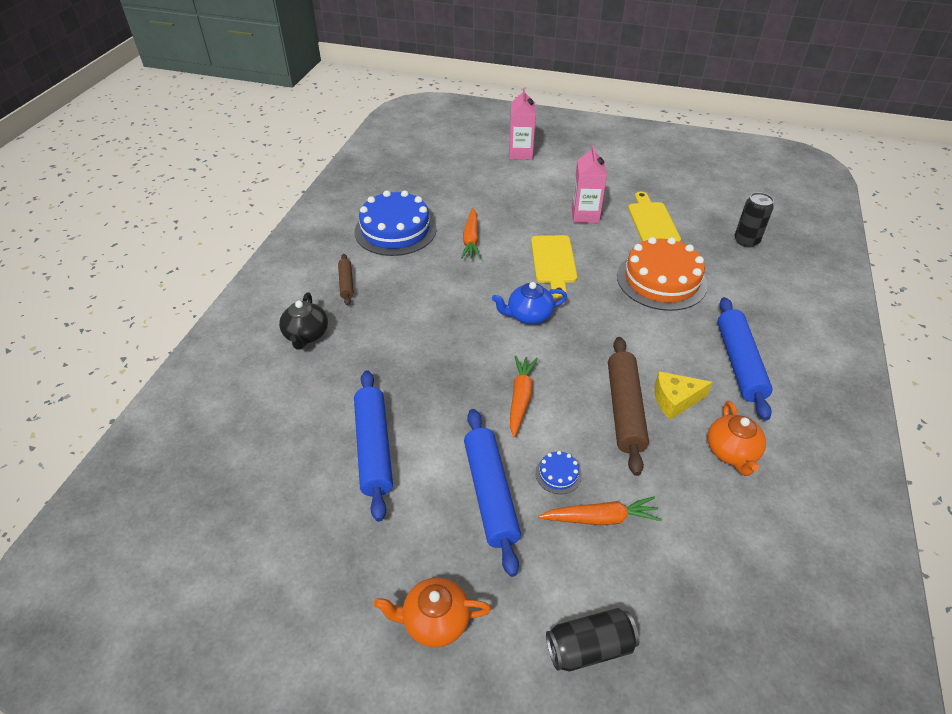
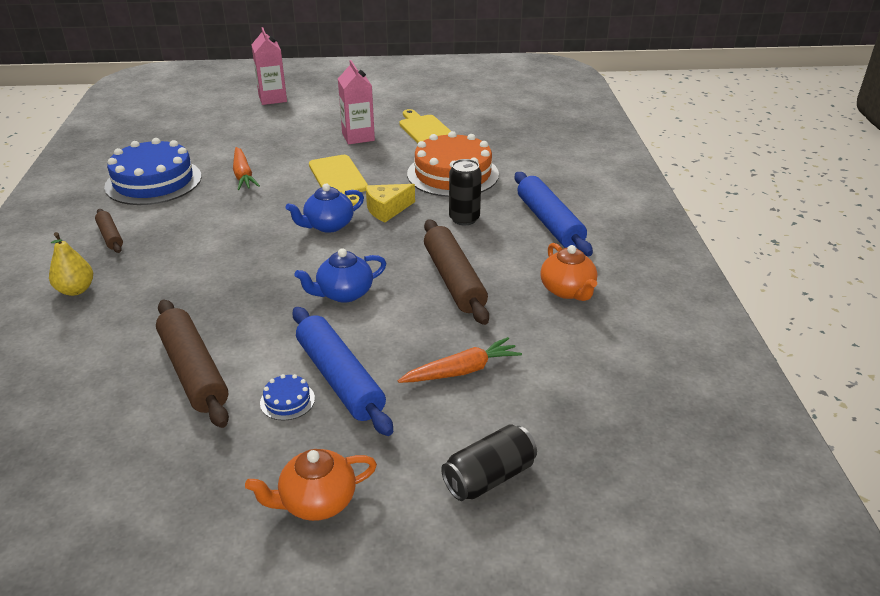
camera: 20 degrees left, 10 degrees down
(306, 335) = (76, 290): black teapot -> yellow pear
(374, 448) = (194, 371): blue rolling pin -> brown rolling pin
(520, 398) = (344, 293): orange carrot -> blue teapot
(558, 474) = (406, 346): blue cake -> blue cake (287, 400)
(675, 400) = (500, 262): yellow cheese -> yellow cheese (387, 209)
(746, 241) = (521, 131): black can -> black can (464, 219)

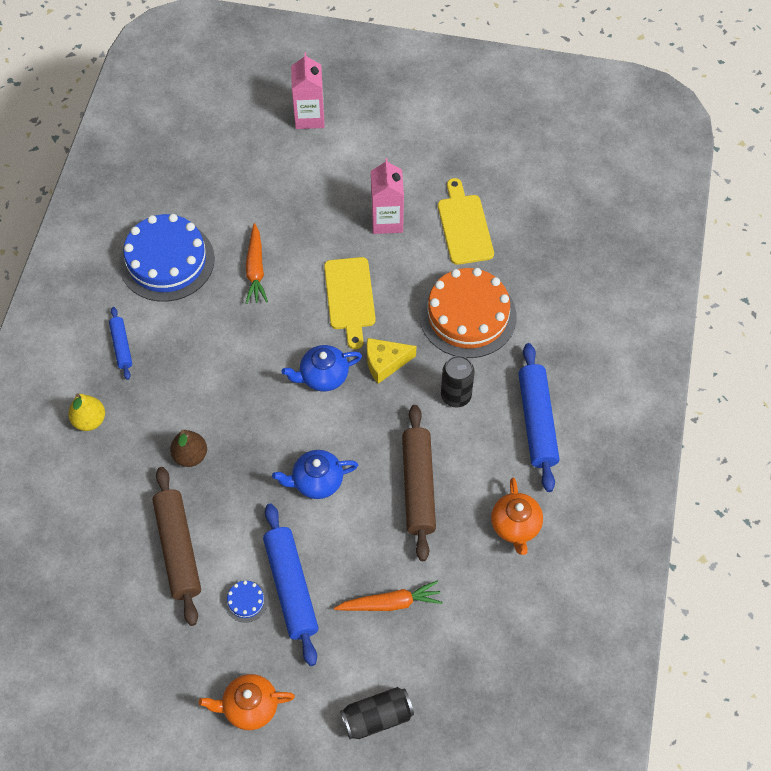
camera: 15 degrees right, 25 degrees up
(110, 236) = (121, 346): brown rolling pin -> blue rolling pin
(197, 297) = (190, 456): none -> brown pear

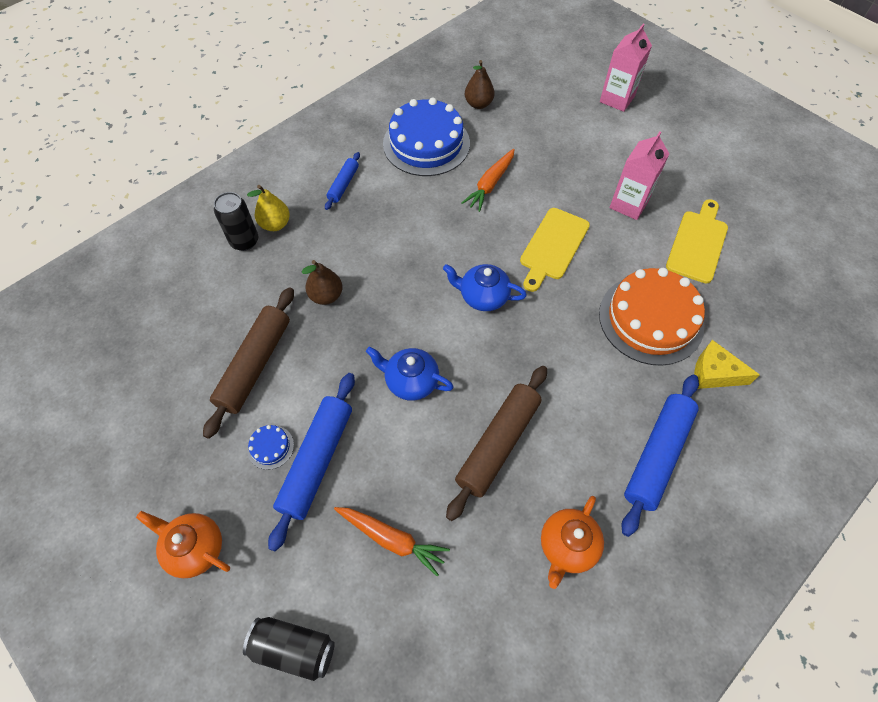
camera: 35 degrees right, 0 degrees up
(185, 192) = (478, 104): none -> brown pear
(385, 363) = (545, 316): yellow cheese -> yellow cheese (714, 373)
(456, 396) = (591, 383): black can -> black can (244, 241)

